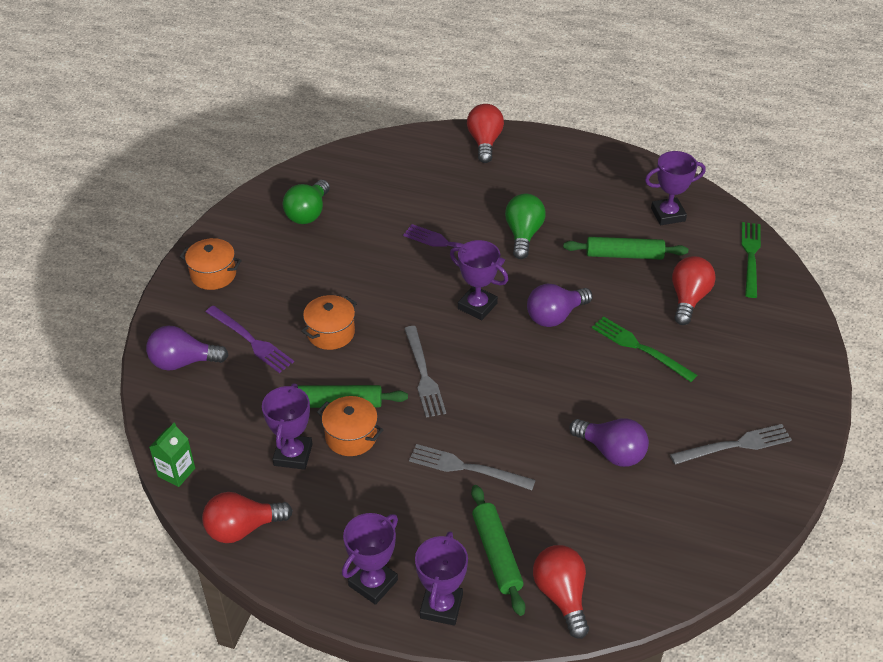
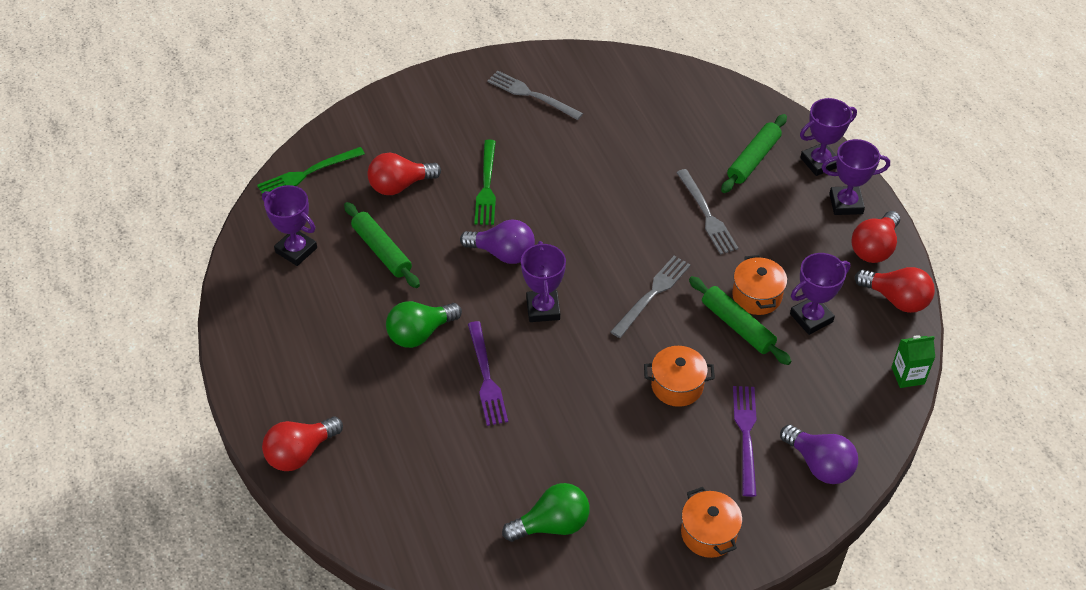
camera: 130 degrees left, 5 degrees up
(561, 595) = (745, 115): red light bulb -> red light bulb (874, 248)
(611, 452) = (606, 150): purple light bulb -> none

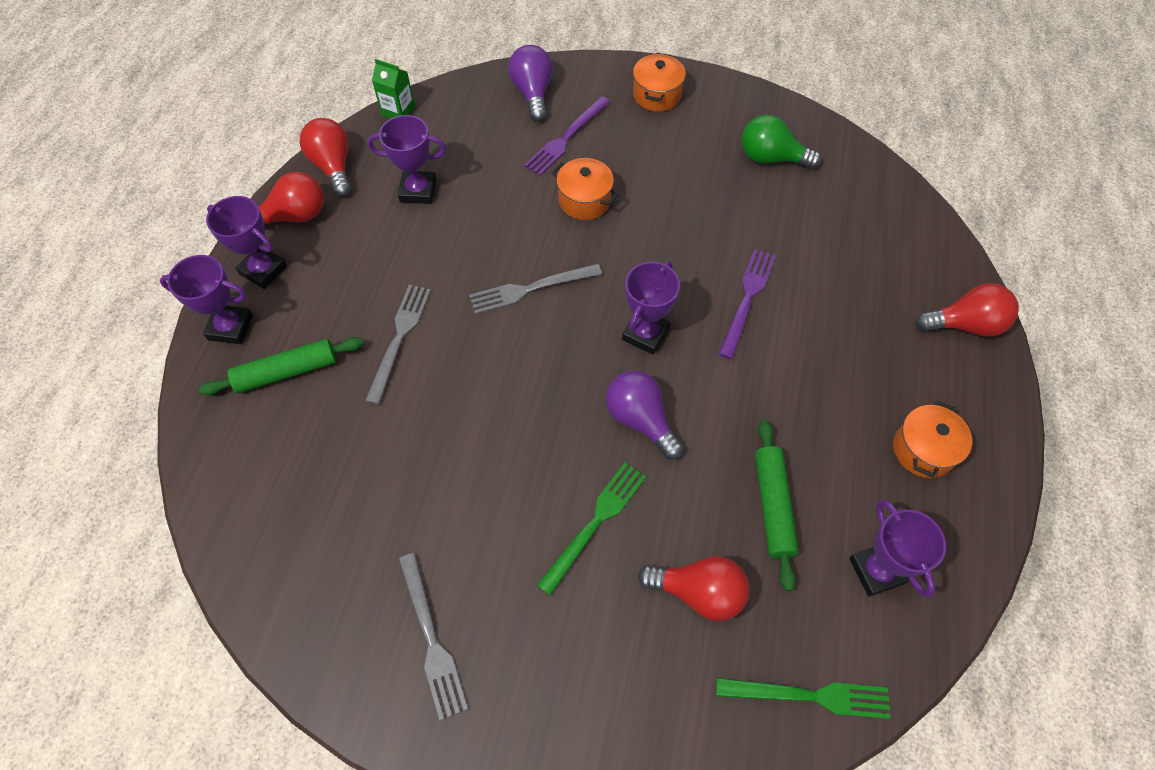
camera: 145 degrees left, 10 degrees up
(420, 333) = (786, 379): green light bulb -> none
(737, 326) = (485, 218): green rolling pin -> none
(756, 296) = (441, 234): orange pot -> orange pot (923, 450)

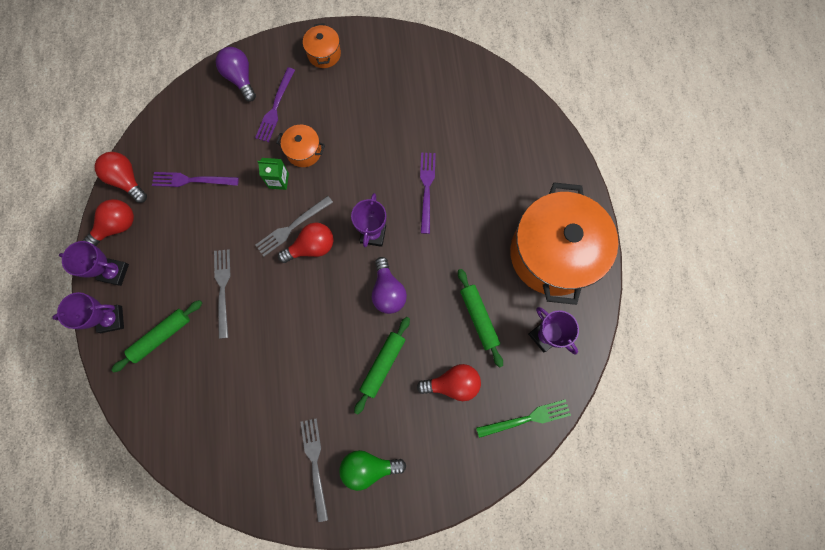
camera: 20 degrees left, 15 degrees up
(398, 111) = (153, 122): green carton -> green carton (279, 180)
(418, 191) = (192, 180): purple trophy -> purple fork
(431, 639) = (315, 464): grey fork -> grey fork turned 150 degrees counterclockwise
(595, 523) = (383, 365): green fork -> green rolling pin
(640, 420) = (388, 291): purple light bulb -> purple light bulb turned 135 degrees counterclockwise
(771, 158) = (412, 80): green light bulb -> green light bulb (368, 467)
(923, 450) = (552, 254): orange pot -> orange pot, size x2.36
(965, 325) = (558, 163): red light bulb -> red light bulb (312, 247)

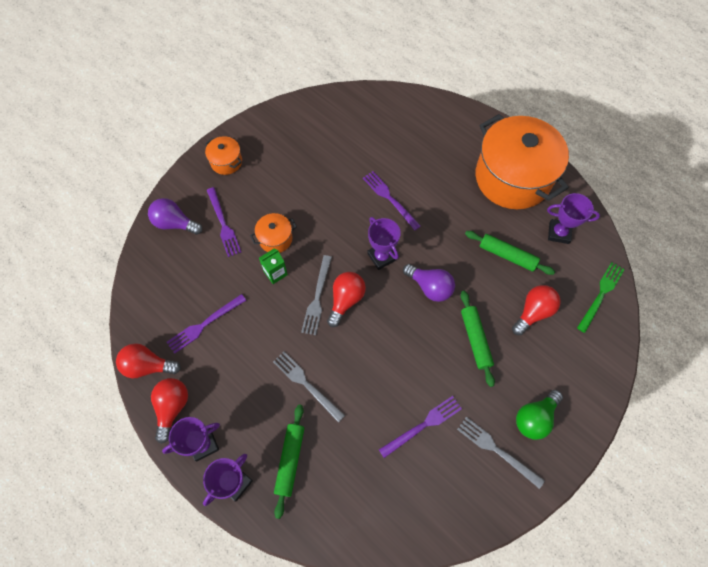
camera: 40 degrees left, 10 degrees down
(278, 396) = (423, 425): none -> purple fork

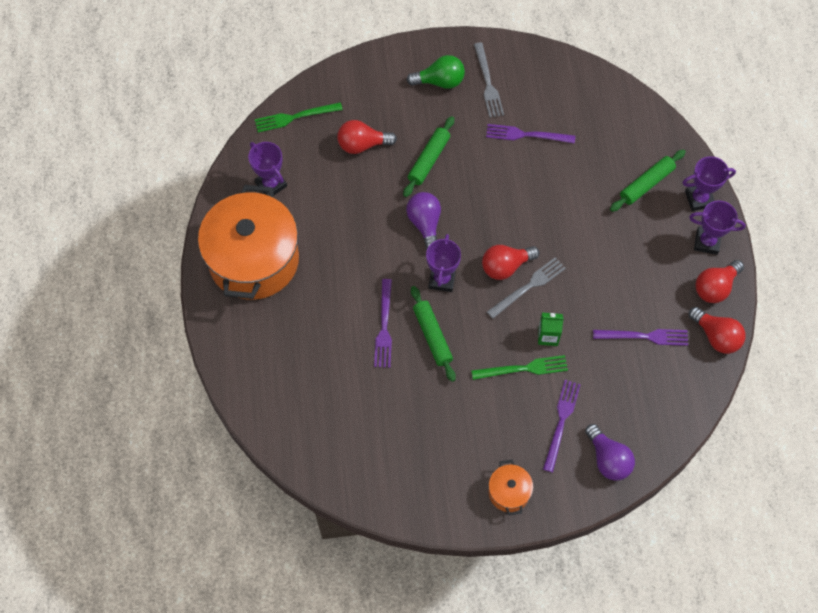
camera: 140 degrees left, 0 degrees up
(275, 239) = (523, 369): orange pot -> green fork
(306, 384) = (592, 226): grey fork -> none
(507, 255) = (334, 200): green rolling pin -> green rolling pin (432, 336)

